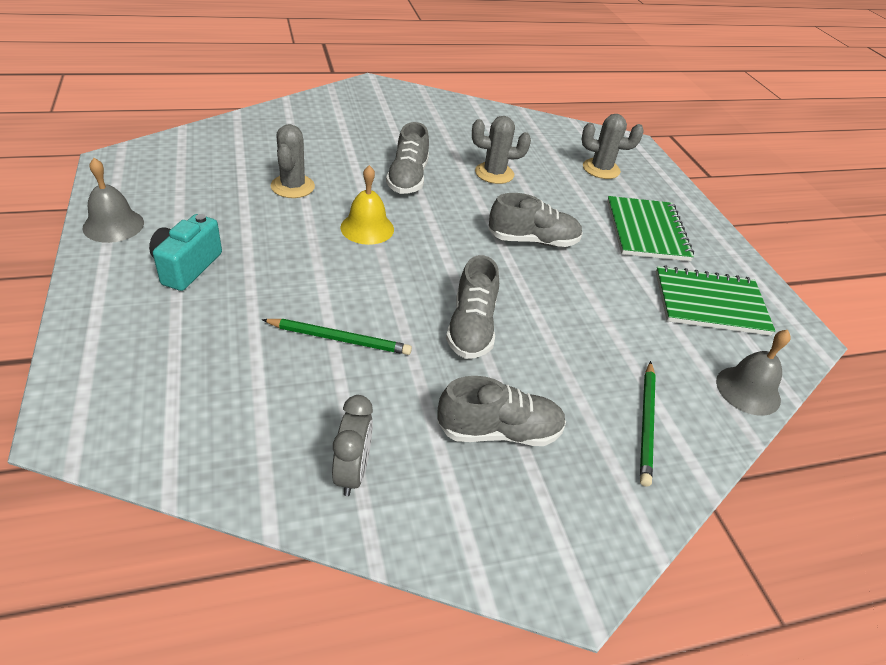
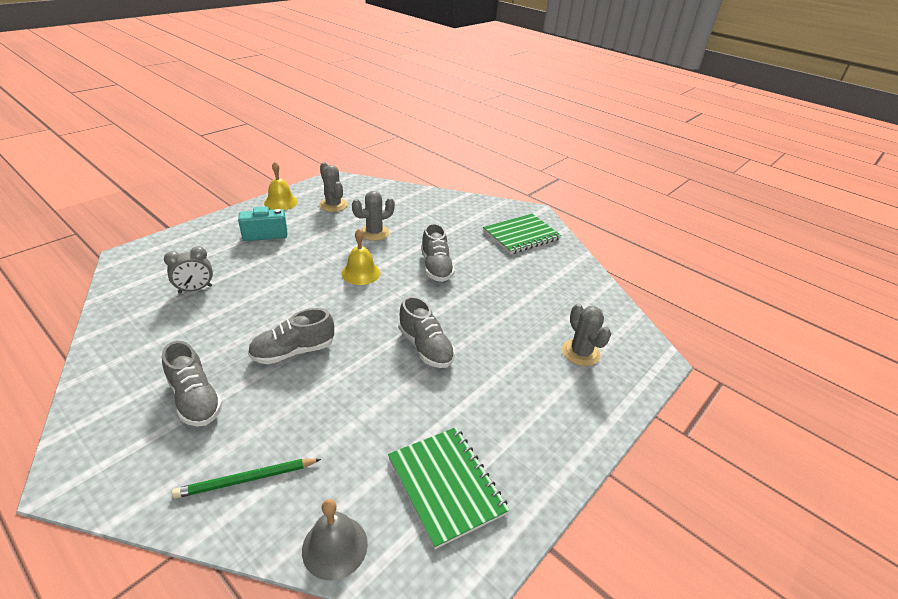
camera: 60 degrees right, 5 degrees down
(113, 225) = (281, 202): grey bell -> yellow bell
(339, 339) = (242, 304): green pencil -> none
(352, 472) = (132, 350): grey clock -> grey clock (195, 289)
(407, 178) = (436, 267): grey shoe -> grey shoe turned 75 degrees counterclockwise
(494, 173) = (493, 300): grey cactus -> grey cactus (333, 205)
(646, 231) = (516, 409): green notebook -> green notebook (521, 235)

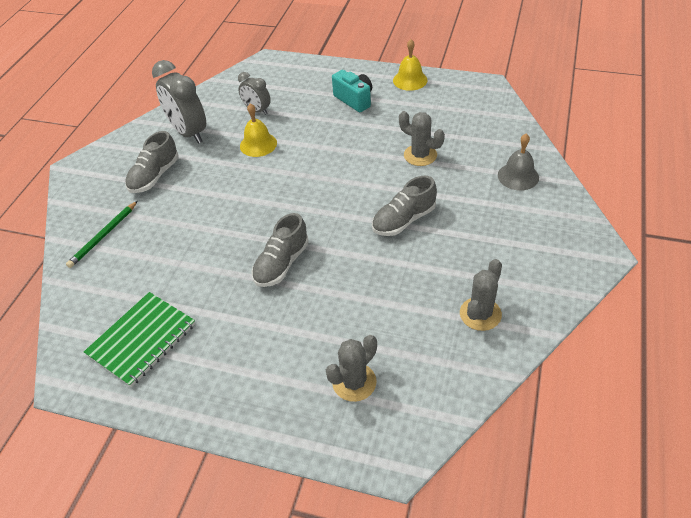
camera: 70 degrees right, 10 degrees up
(158, 348) = (189, 133): none -> grey clock
(246, 480) = (103, 236): green pencil -> green pencil turned 105 degrees counterclockwise
(293, 351) = (226, 193): grey shoe -> none
(333, 205) = (439, 109): grey cactus -> grey cactus (480, 314)
(335, 546) = (72, 303): grey bell -> grey bell (518, 176)
(361, 273) = (350, 178): yellow bell -> yellow bell (258, 144)
(521, 235) = (532, 261): green notebook -> none

